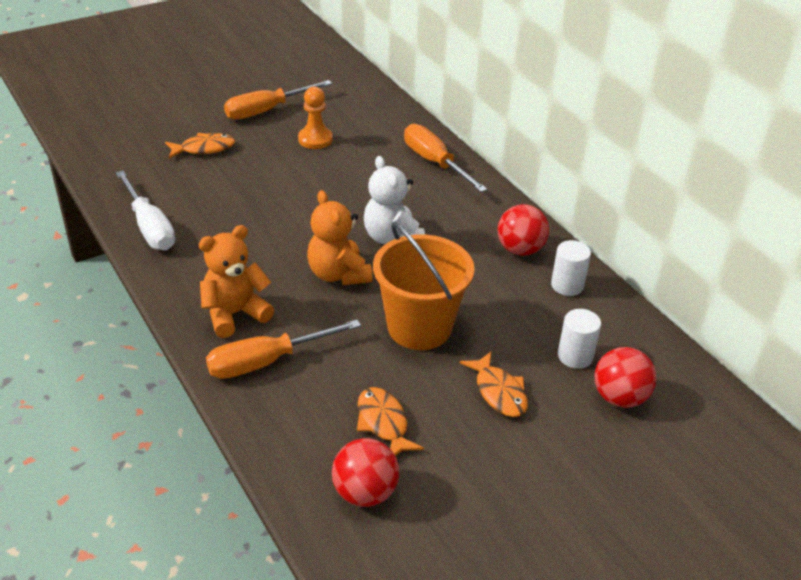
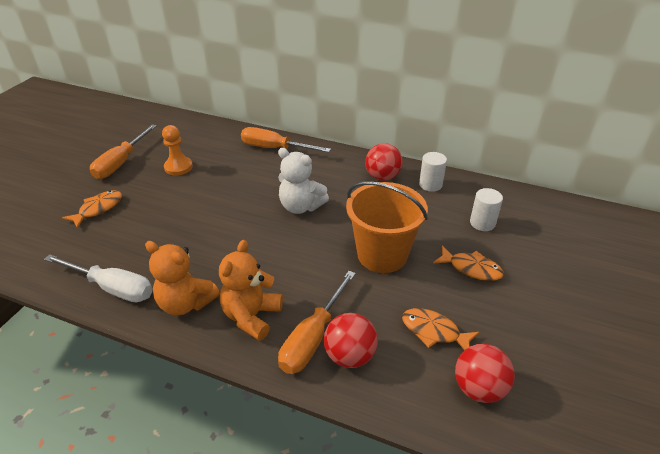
camera: 35 degrees left, 0 degrees up
(338, 274) = (293, 248): orange teddy bear -> orange teddy bear (186, 303)
(619, 397) = (530, 234): red ball -> red ball (350, 356)

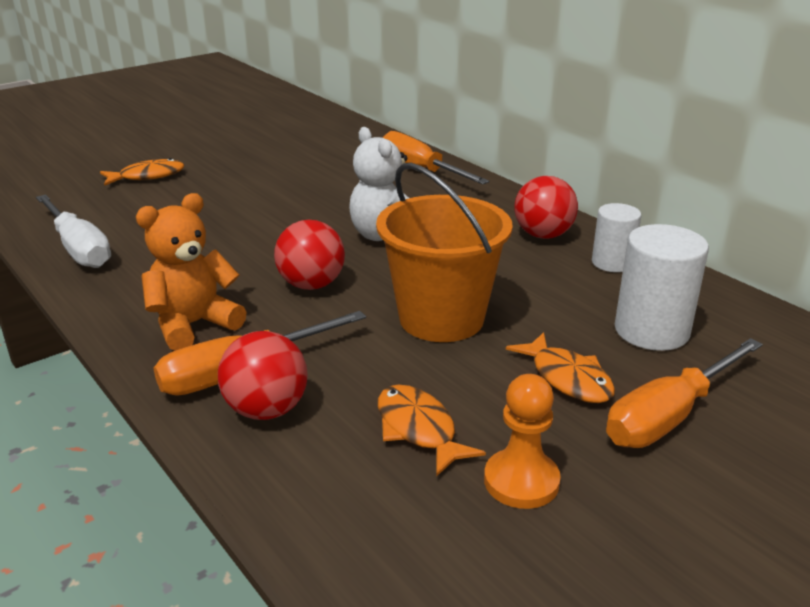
camera: 30 degrees right, 10 degrees down
(121, 163) = (219, 142): orange screwdriver -> orange screwdriver (669, 416)
(178, 167) = (278, 161): orange pawn -> orange pawn (521, 481)
(186, 303) = (136, 287): orange teddy bear -> none
(479, 388) = (410, 523): red ball -> red ball (311, 285)
(482, 223) = (651, 331): white cylinder -> white cylinder, size x1.56

